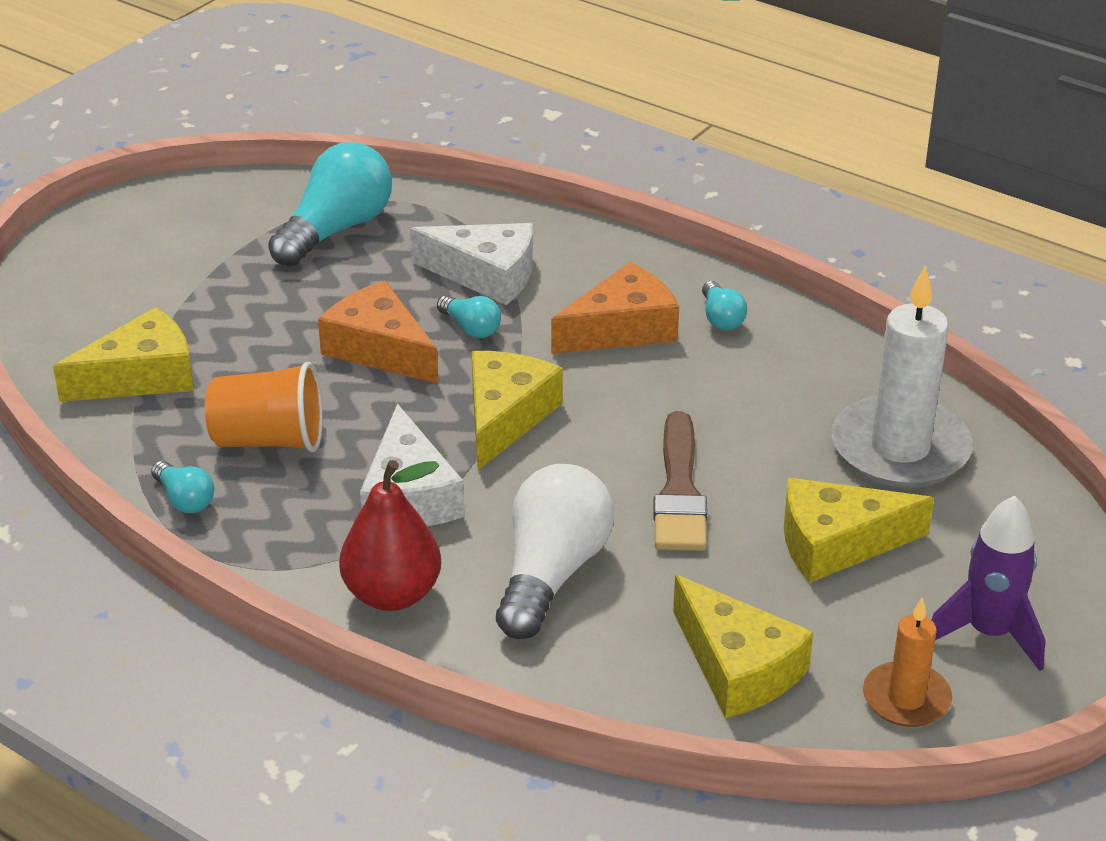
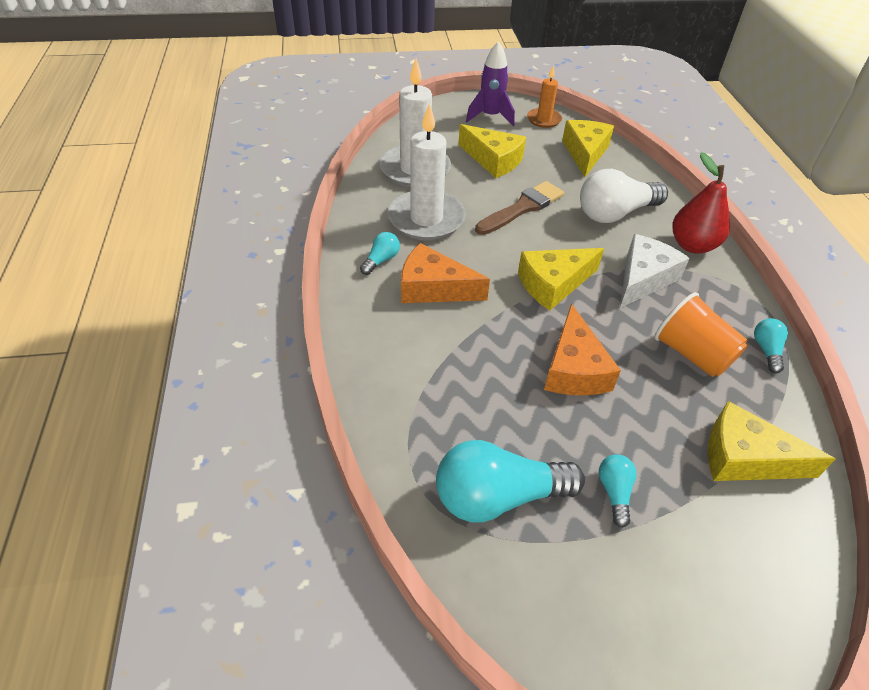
camera: 135 degrees left, 10 degrees up
(471, 328) = (507, 345): turquoise light bulb -> turquoise light bulb (614, 492)
(486, 275) = (452, 375): white cheese -> none
(761, 393) = (426, 219): none -> white candle

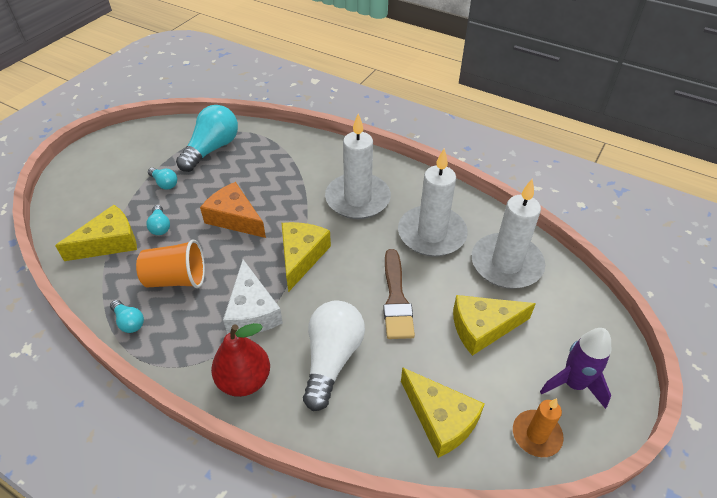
camera: 130 degrees right, 0 degrees up
(381, 260) = (406, 190): turquoise light bulb -> turquoise light bulb (160, 226)
(433, 288) = (357, 199): orange cheese -> white candle

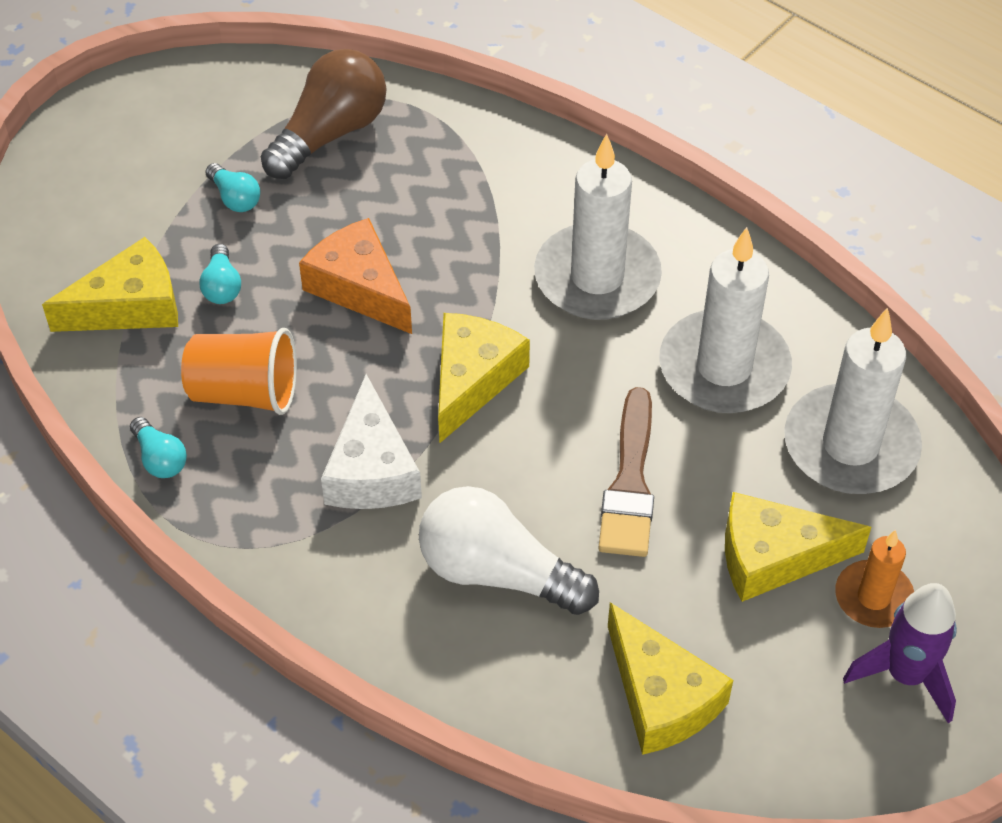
camera: 10 degrees right, 5 degrees up
(212, 149) = (330, 134): turquoise light bulb -> brown light bulb
(244, 380) = (345, 586): red pear -> none
(332, 359) = (497, 572): white light bulb -> white light bulb turned 90 degrees counterclockwise
(536, 435) = (816, 745): orange candle -> orange candle (873, 597)

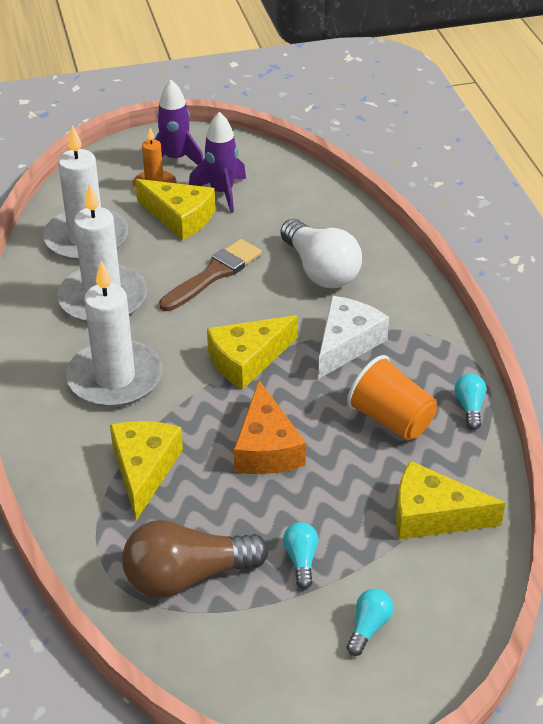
camera: 145 degrees left, 10 degrees down
(222, 286) = (358, 496): turquoise light bulb -> turquoise light bulb (368, 627)
(661, 696) = (289, 197): yellow cheese -> yellow cheese (144, 469)
(766, 643) = (222, 193): none -> purple rocket

